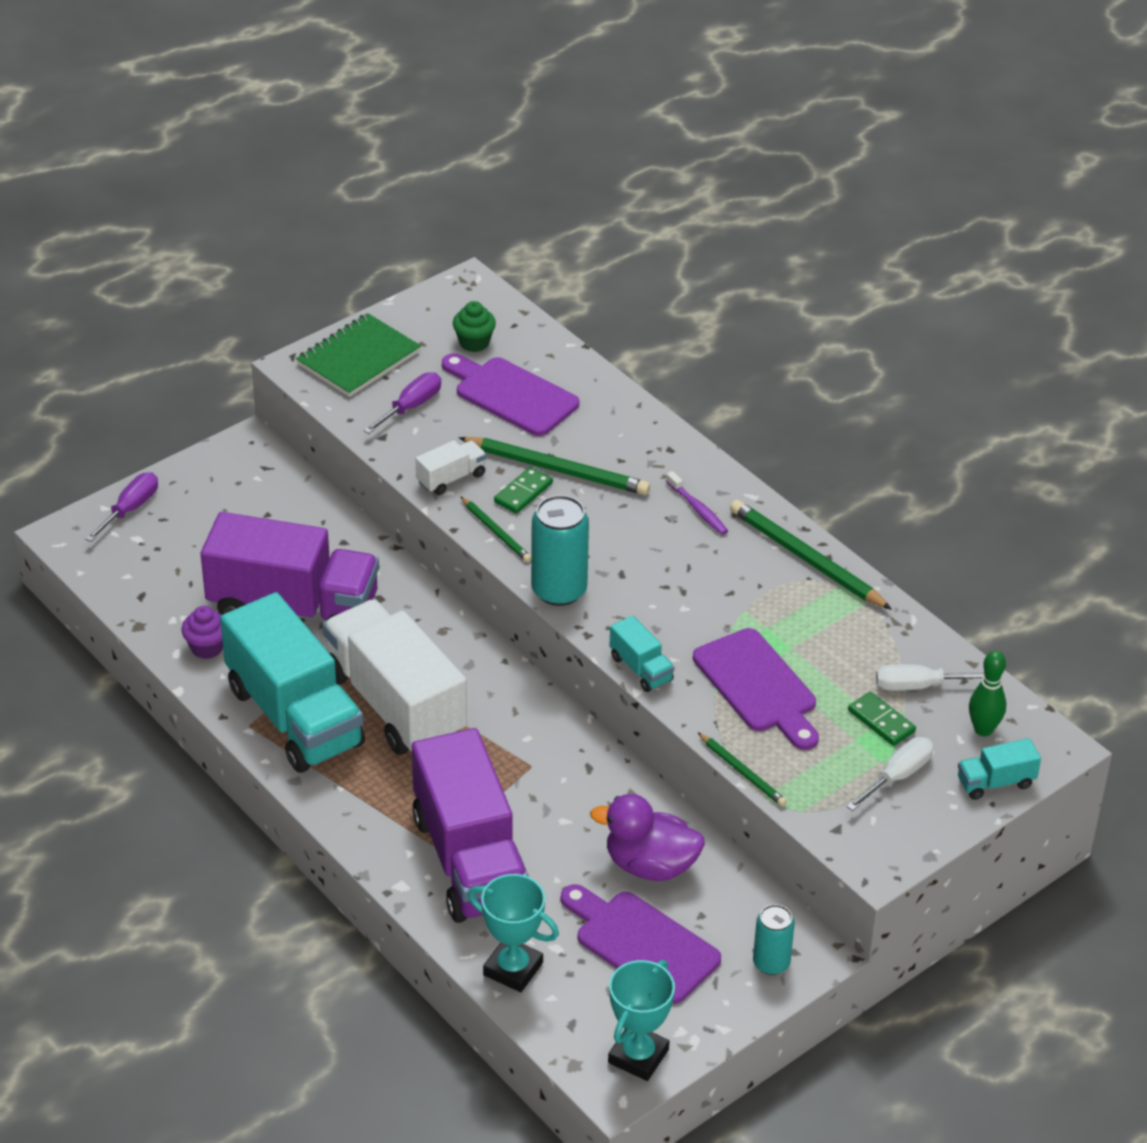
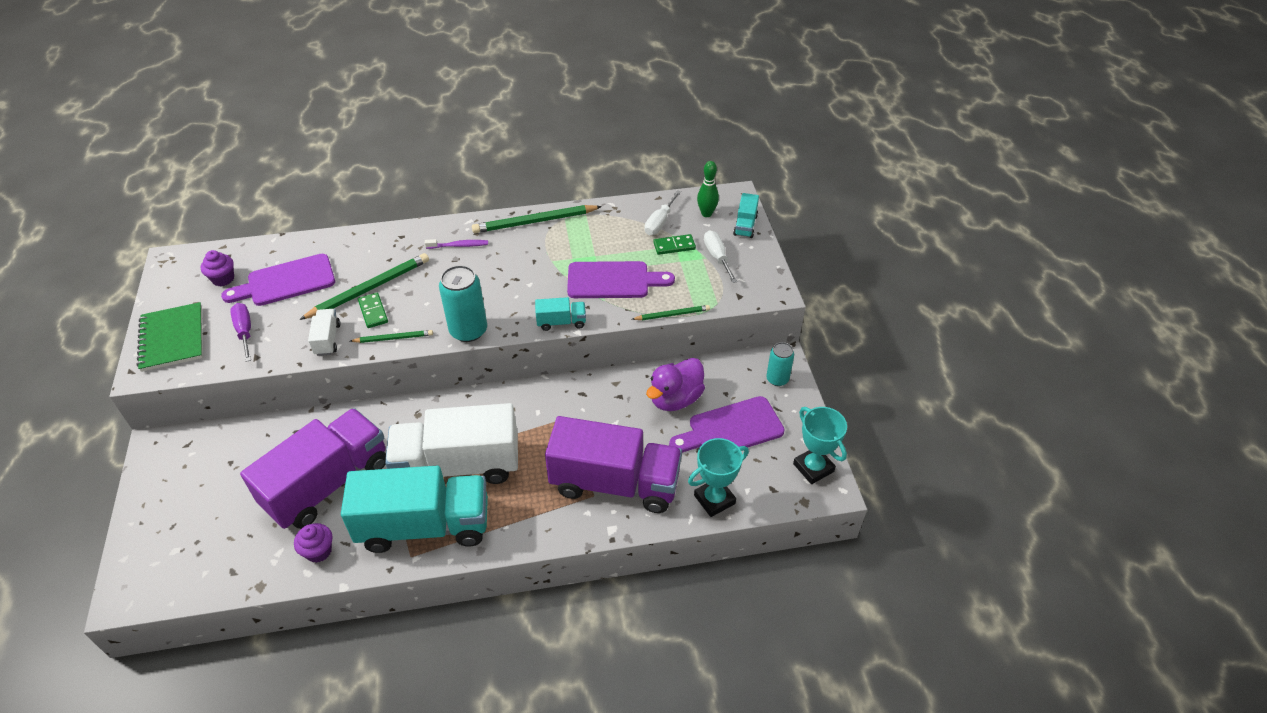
camera: 60 degrees left, 5 degrees up
(130, 509) = (142, 542): purple screwdriver -> none
(474, 343) = (223, 279): green cupcake -> purple cupcake

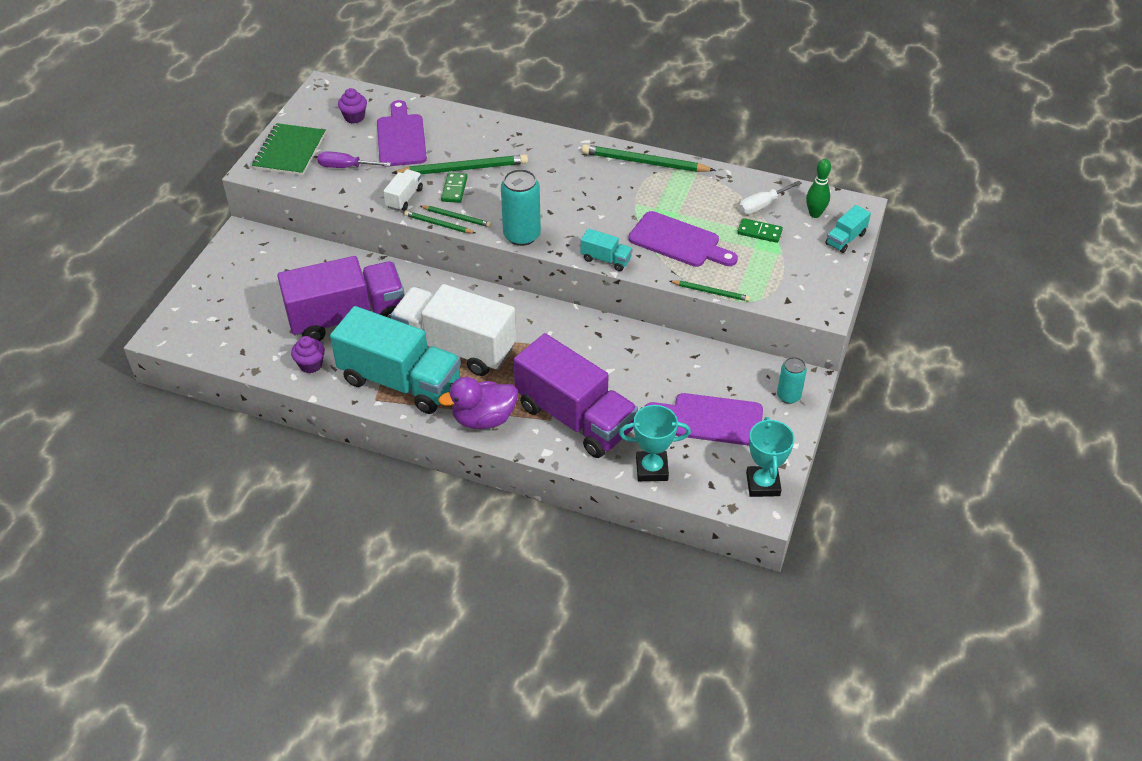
camera: 30 degrees right, 0 degrees up
(245, 331) = (346, 167): purple screwdriver -> purple screwdriver turned 90 degrees counterclockwise
(286, 281) = (401, 138): purple cutting board -> purple cutting board turned 75 degrees clockwise
(379, 352) = (438, 224): none -> green pencil
(459, 245) = (562, 159): purple toothbrush -> none
(675, 399) = (678, 373): purple duck -> purple duck (483, 419)
(717, 257) = (794, 258): white screwdriver -> none

